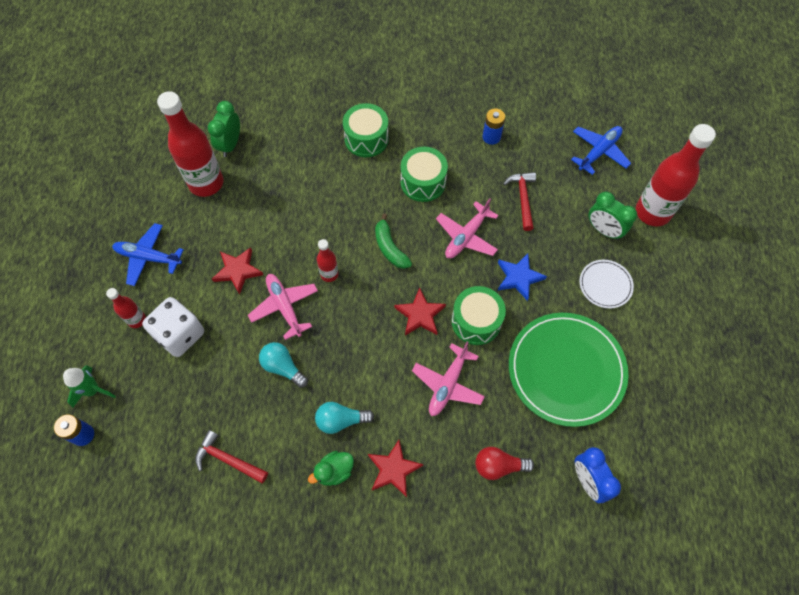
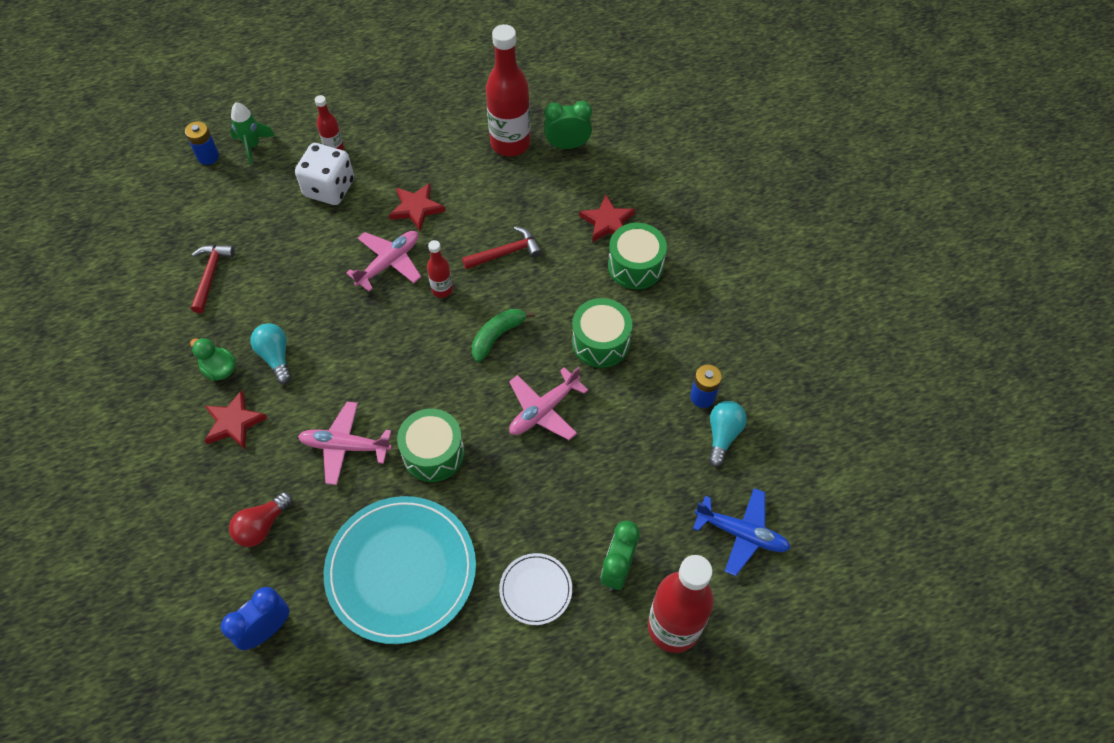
camera: 70 degrees right, 5 degrees down
(148, 257) = (405, 131): blue plane -> none
(283, 367) = (320, 285): turquoise light bulb -> turquoise light bulb (723, 435)
(420, 315) = (422, 392): red star -> red star (607, 222)
(466, 236) = (543, 410): pink plane -> pink plane turned 60 degrees counterclockwise
(498, 466) = (262, 526): red light bulb -> red light bulb turned 120 degrees counterclockwise
(519, 277) = (509, 484): blue star -> none
(522, 198) = (625, 458): red hammer -> red hammer (506, 252)
(566, 370) = (401, 570): green plate -> turquoise plate

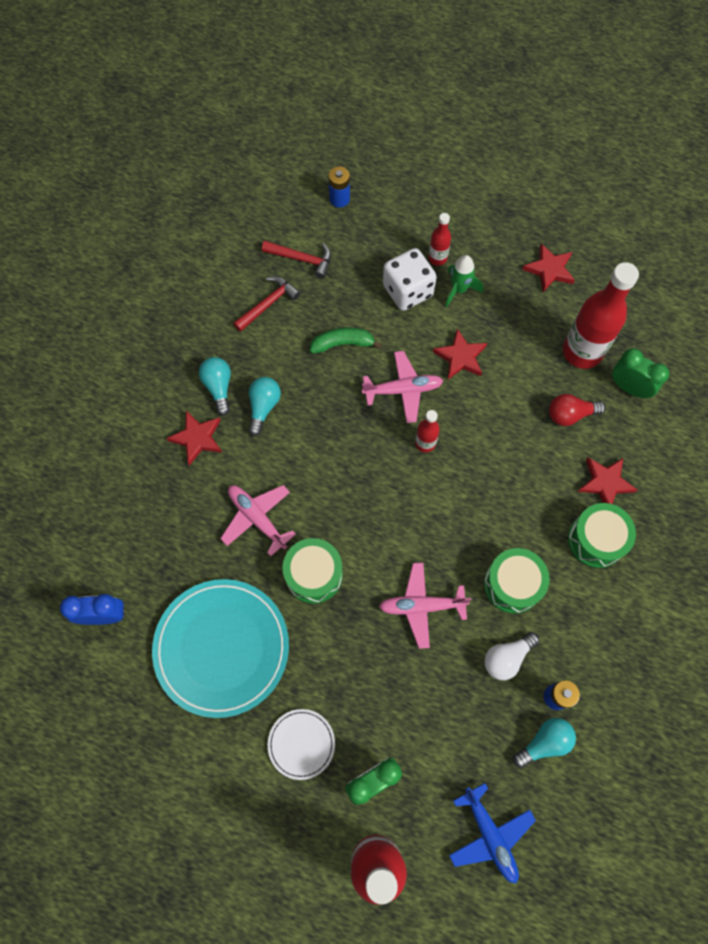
camera: 40 degrees right, 10 degrees up
(219, 369) = (218, 387): green duck -> turquoise light bulb
(253, 146) = (378, 212): green rocket -> green rocket (459, 289)
(262, 526) = (157, 535): red light bulb -> red light bulb (570, 414)
(434, 102) = (549, 269): none -> red star
(497, 336) = (436, 516): green banana -> green banana (343, 344)
(506, 252) = (500, 448): red hammer -> red hammer (302, 259)
(642, 397) = (507, 658): none -> white light bulb

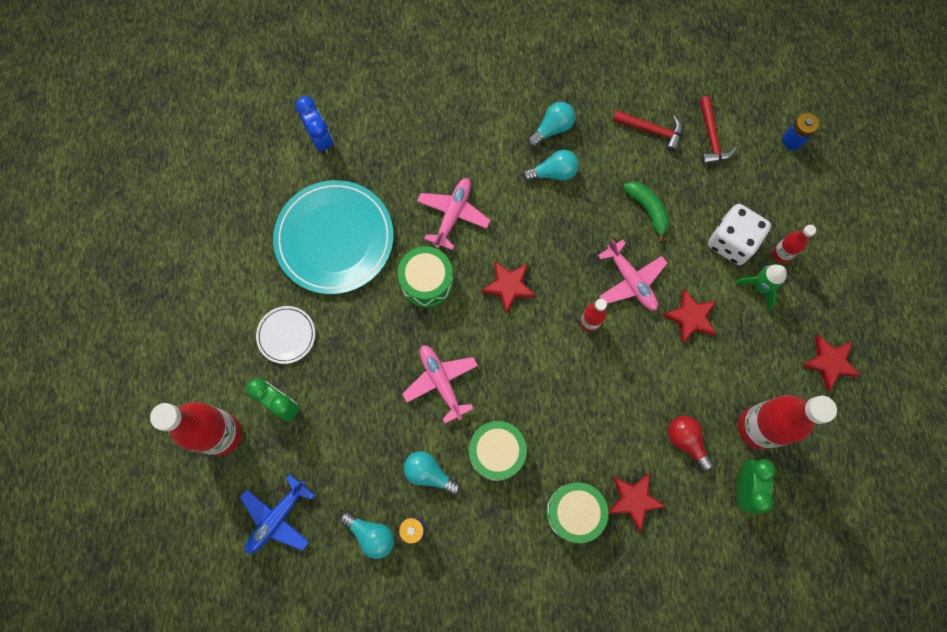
camera: 65 degrees right, 5 degrees up
(197, 438) = (498, 134): red star -> red star (508, 286)
(507, 658) = (429, 473): white light bulb -> turquoise light bulb

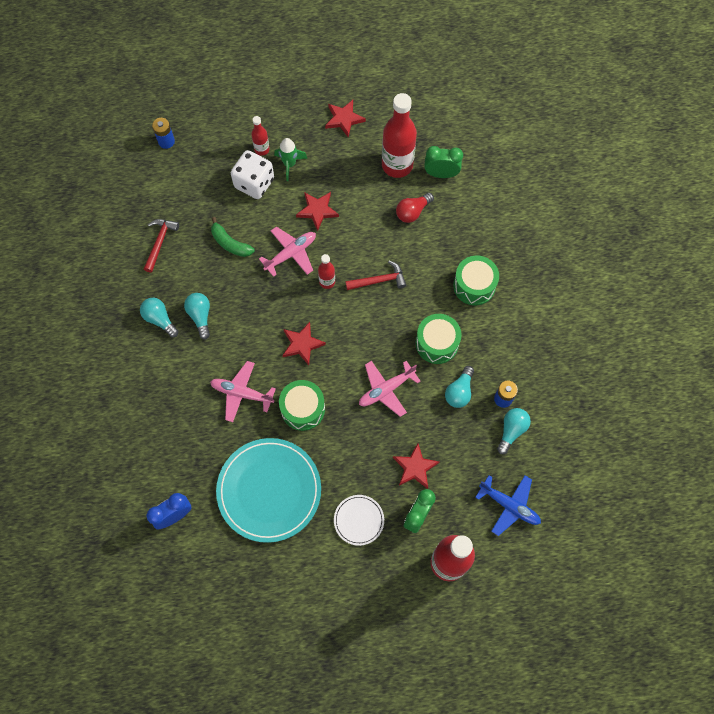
camera: 95 degrees left, 5 degrees down
(634, 500) = (460, 245): red star -> red star (415, 467)
(647, 210) = (230, 243): green banana -> green banana turned 105 degrees counterclockwise
(711, 137) = (165, 198): red hammer -> red hammer (379, 280)

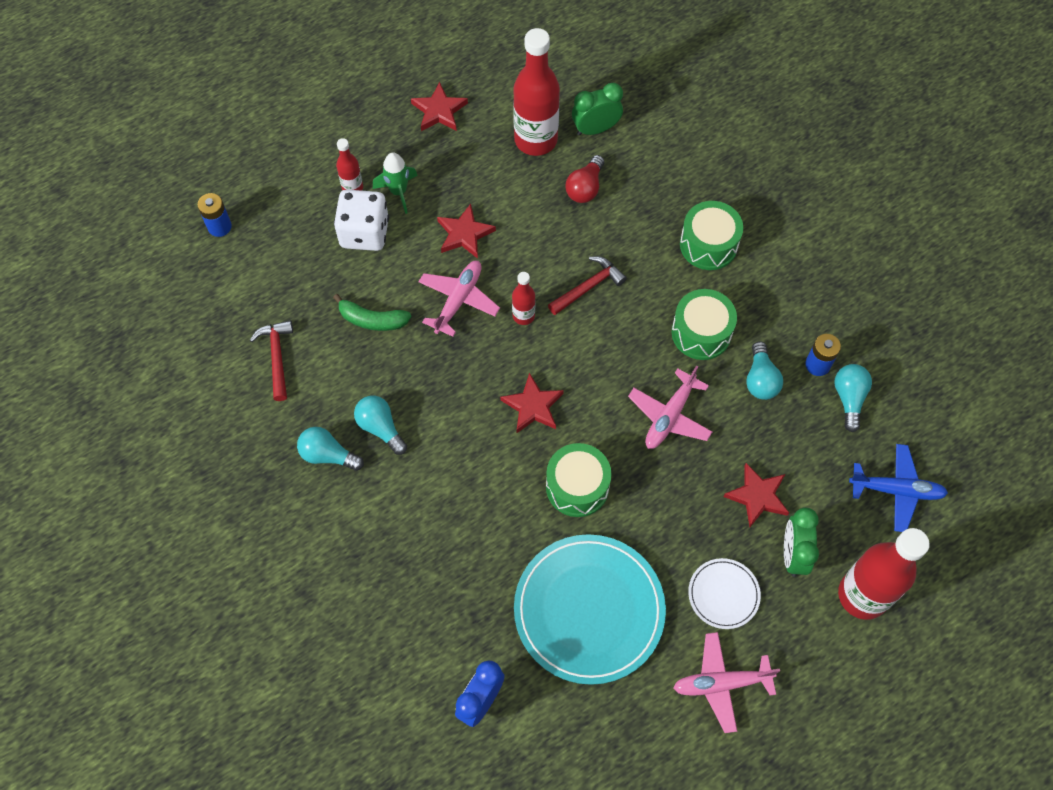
camera: 25 degrees left, 5 degrees down
(241, 393) = (487, 502): pink plane -> pink plane (721, 683)

